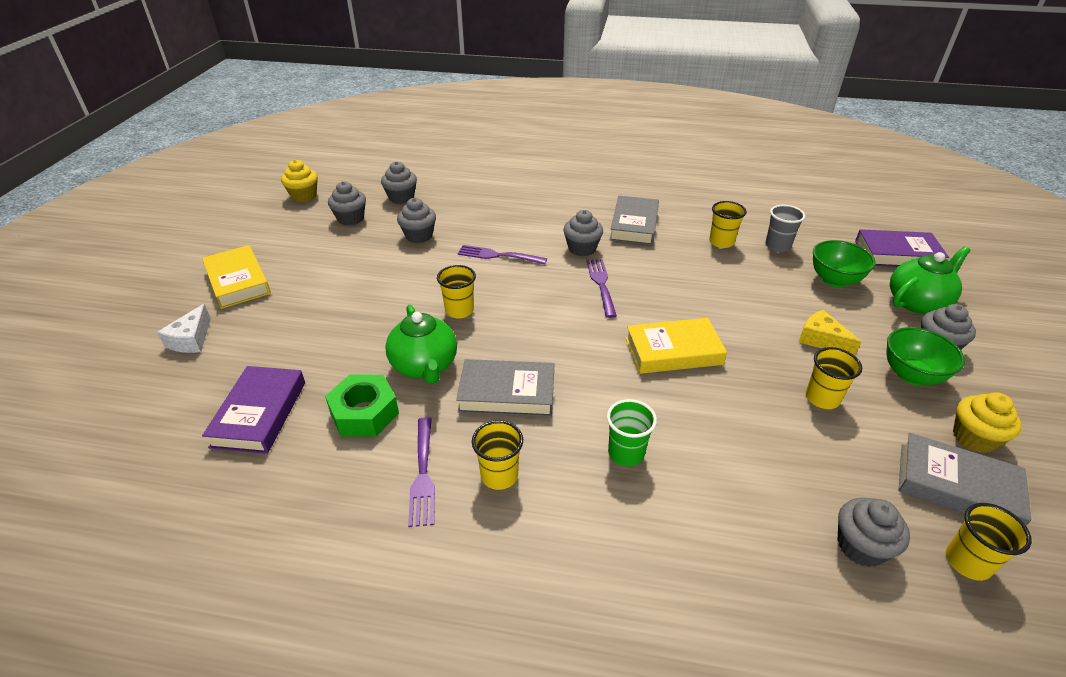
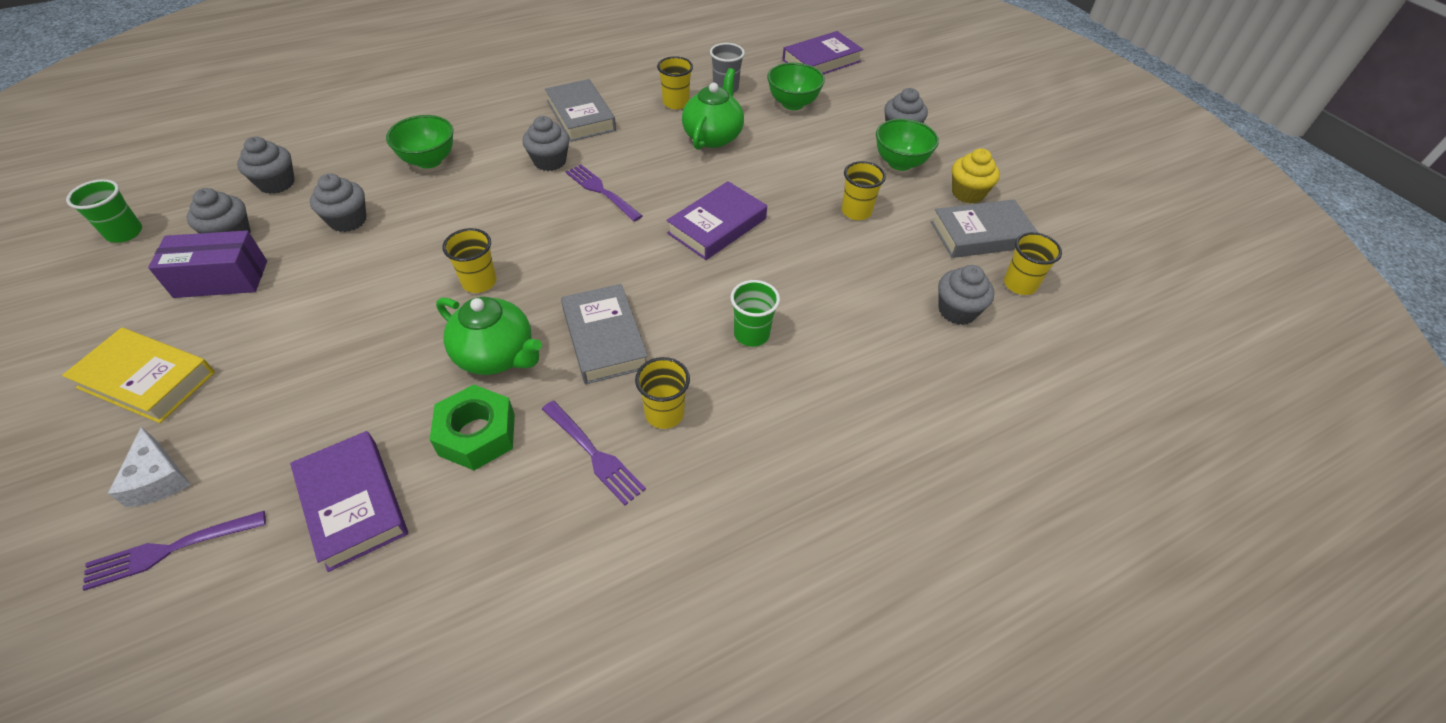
camera: 40 degrees left, 10 degrees up
(304, 196) = (125, 233): yellow cupcake -> green cup
(323, 241) = (221, 279): none -> purple box
(499, 255) = (467, 205): purple fork -> purple fork (171, 549)
(501, 217) = (429, 161): none -> green bowl
(507, 393) = (605, 338): grey book -> grey book turned 75 degrees counterclockwise
(673, 351) = (717, 226): yellow book -> purple book
(821, 340) = (821, 162): yellow cheese -> none
(917, 302) = (863, 99): green teapot -> green teapot (713, 136)

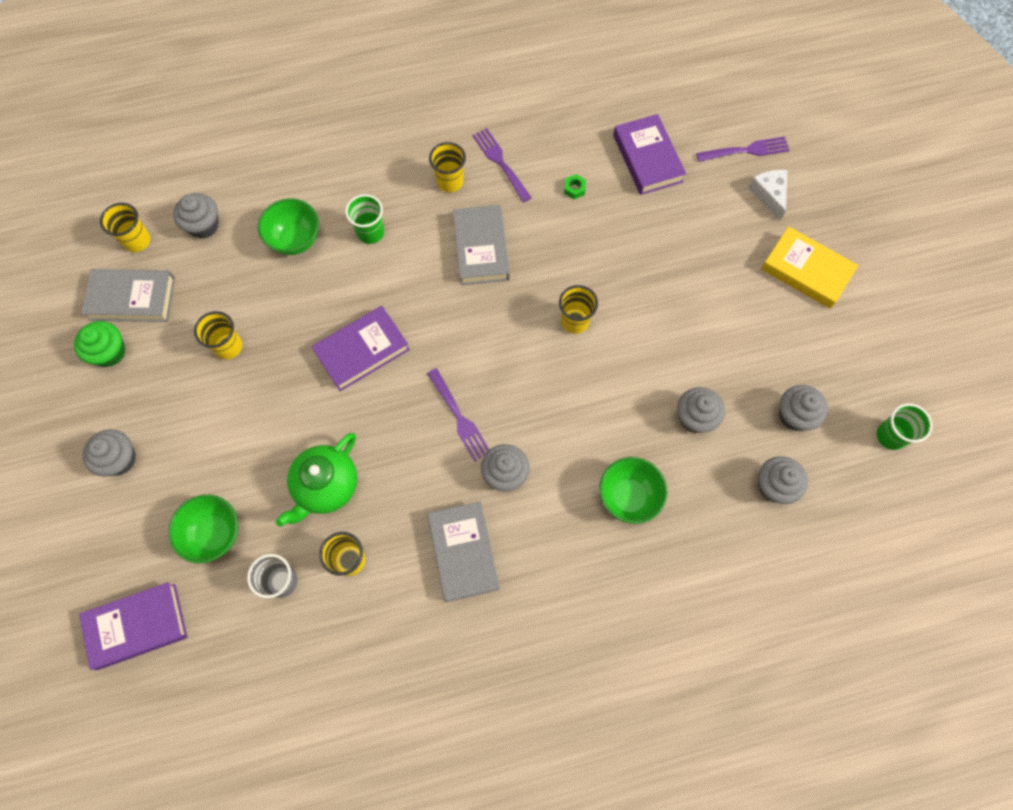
camera: 165 degrees left, 20 degrees up
(221, 279) = (786, 362): purple box -> none
(477, 434) = (574, 189): green nut -> green nut, size x0.44
(497, 356) = (561, 247): green teapot -> none
(900, 163) = (149, 407): green bowl -> green bowl (295, 240)
(967, 193) = (109, 352): yellow cupcake -> green cupcake

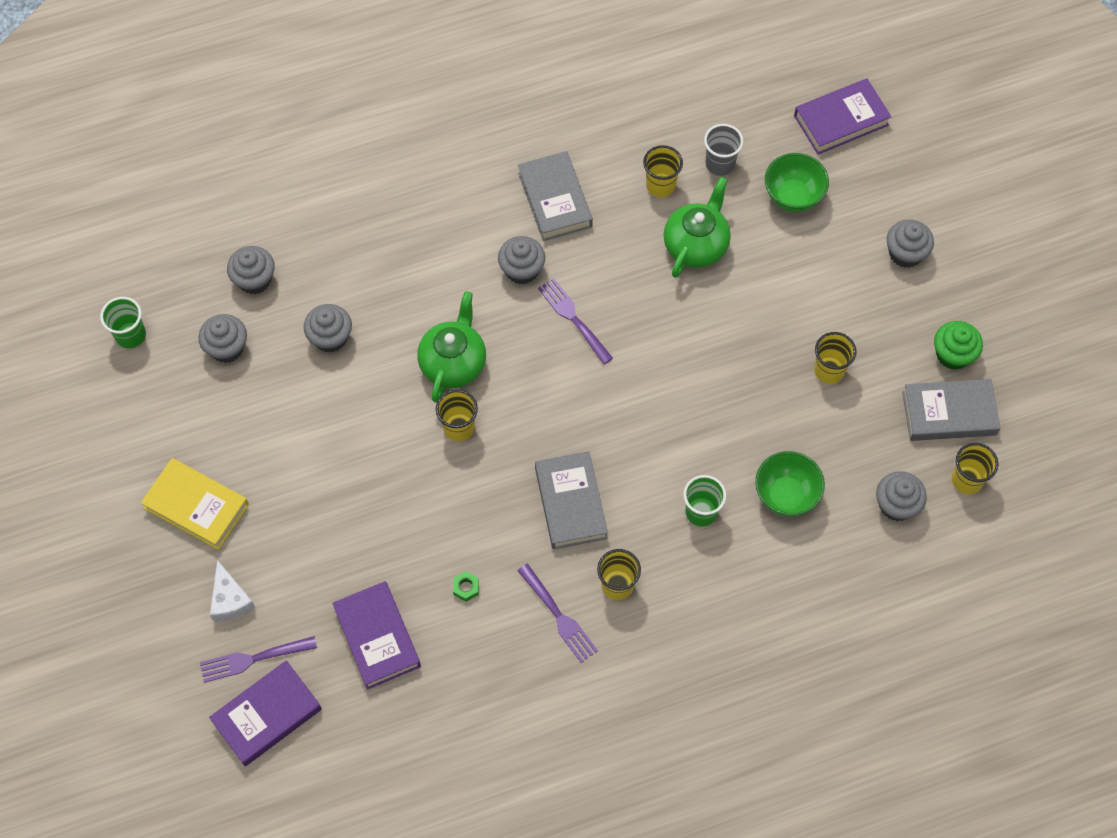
camera: 175 degrees right, 5 degrees down
(362, 351) = (685, 377): purple book -> purple book (267, 715)
(577, 382) = (453, 363): none -> green teapot
(628, 497) = (399, 259): green bowl -> none

